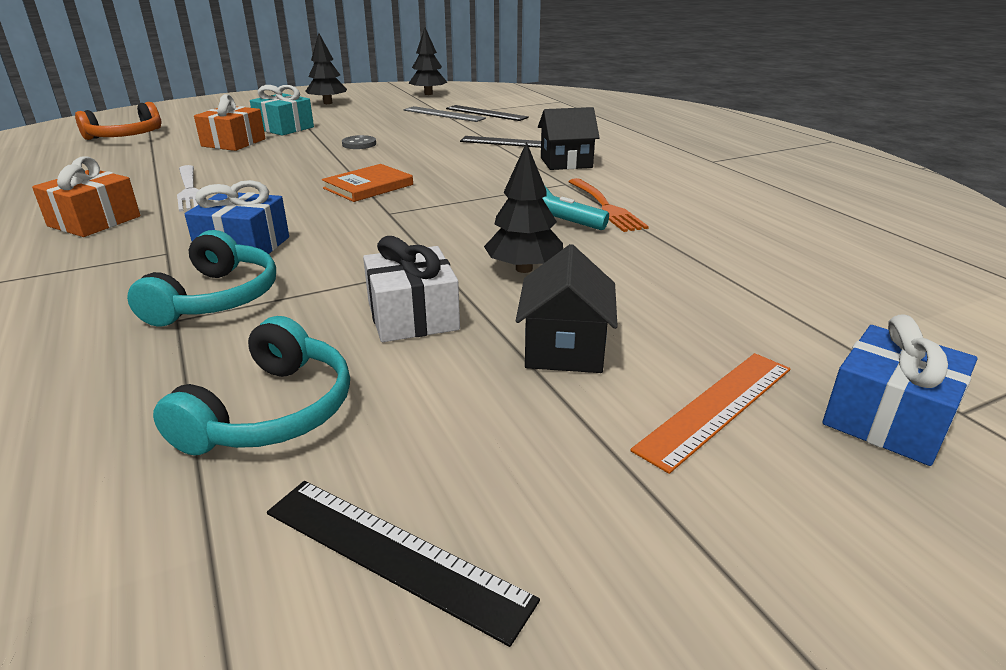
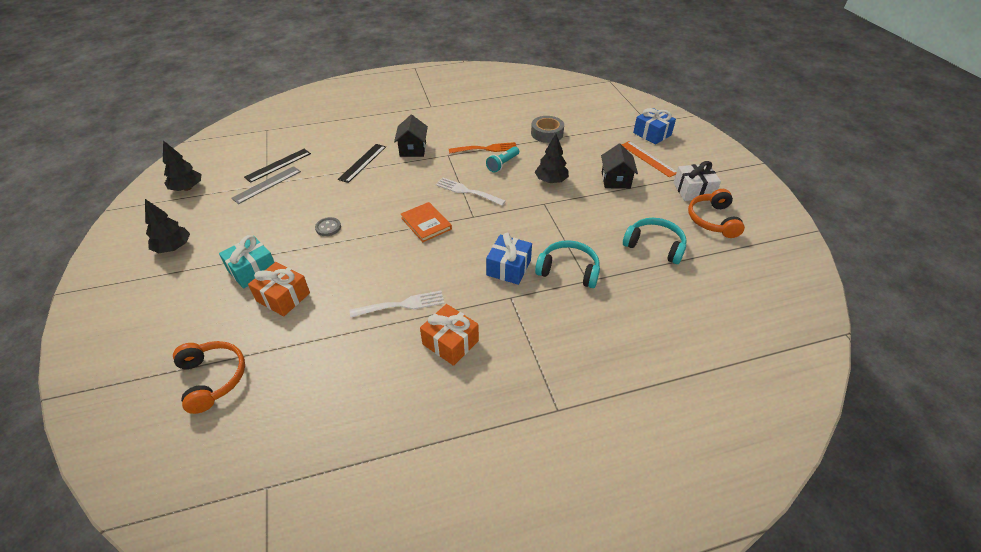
camera: 80 degrees left, 15 degrees up
(394, 554) = (712, 220): black ruler -> orange headphones
(412, 316) = (590, 212): white gift -> white gift (693, 190)
(460, 204) = (467, 191): none -> white fork
(564, 349) = (615, 180): black house -> black house turned 75 degrees clockwise
(717, 256) = (547, 133): none -> grey tape

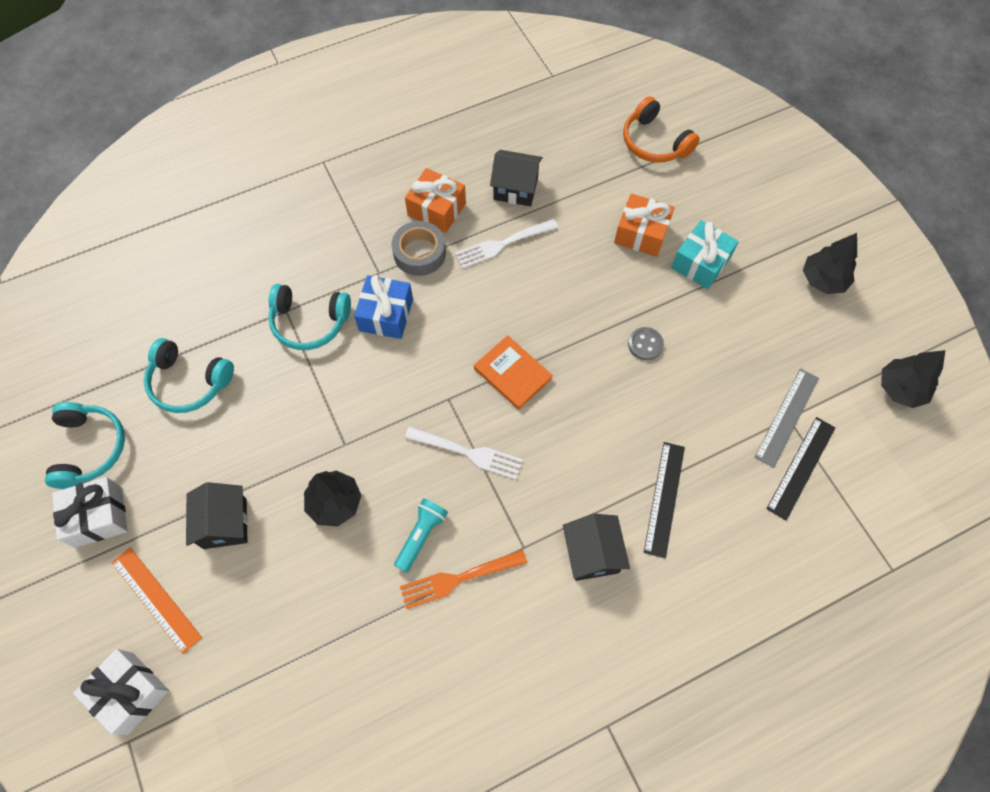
camera: 170 degrees right, 20 degrees up
(371, 351) = (515, 189): none -> black house
(547, 133) = (346, 655): grey tape -> grey tape (419, 253)
(652, 134) = (130, 692): blue gift -> white gift
(712, 220) = (90, 448): orange headphones -> turquoise headphones

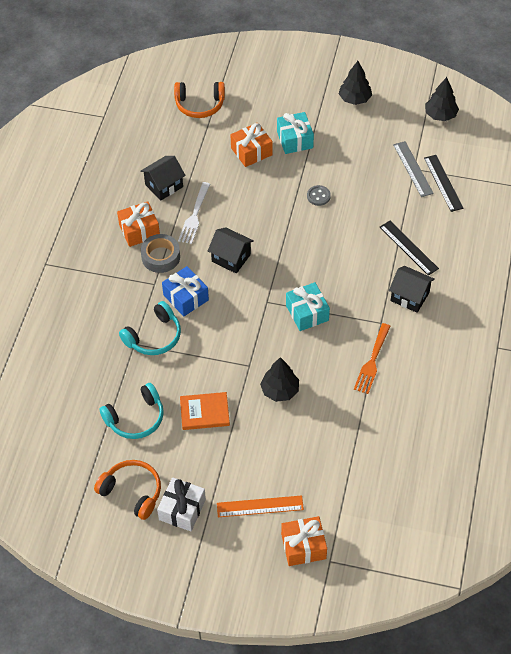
camera: 50 degrees left, 10 degrees down
(90, 448) = (132, 492): turquoise headphones -> orange headphones
(130, 692) = (303, 546): white gift -> orange gift
(225, 523) = (244, 449): black house -> black house (231, 258)
(421, 535) = (334, 363): turquoise flashlight -> none
(468, 453) = (307, 313): white fork -> turquoise gift
(512, 373) = (279, 264): orange book -> orange book (204, 412)

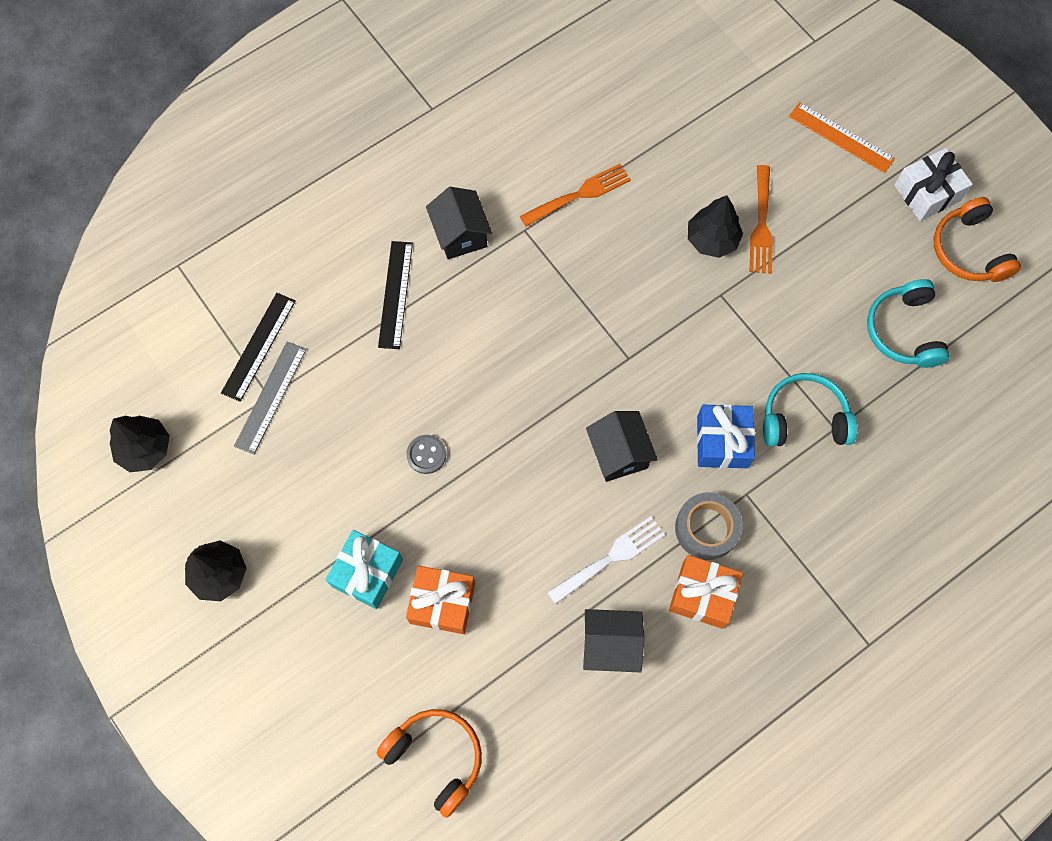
camera: 140 degrees left, 15 degrees up
(136, 418) = (903, 331): turquoise headphones -> turquoise headphones turned 105 degrees counterclockwise
(204, 412) = (818, 278): orange book -> none
(261, 419) = (761, 224): none -> orange fork
(303, 546) = (829, 70): orange gift -> none
(307, 313) = (595, 306): turquoise gift -> none

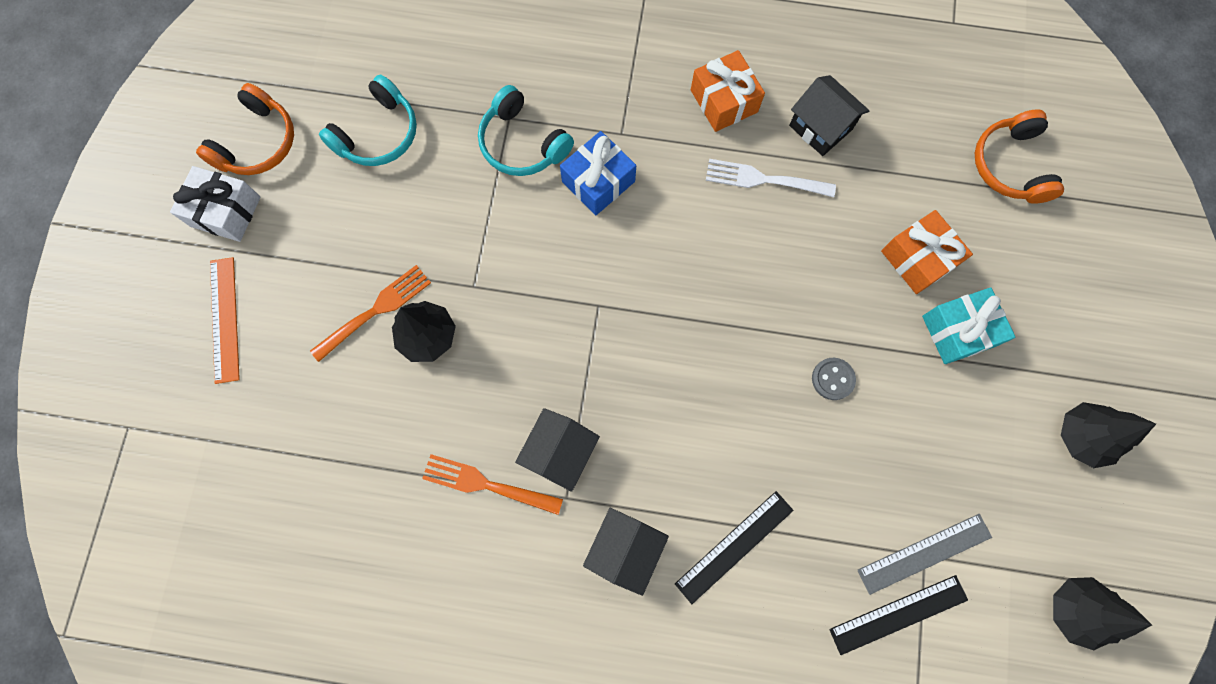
camera: 135 degrees left, 5 degrees up
(618, 453) = (682, 243): black house -> black house (559, 452)
(706, 528) = (674, 137): grey tape -> none

